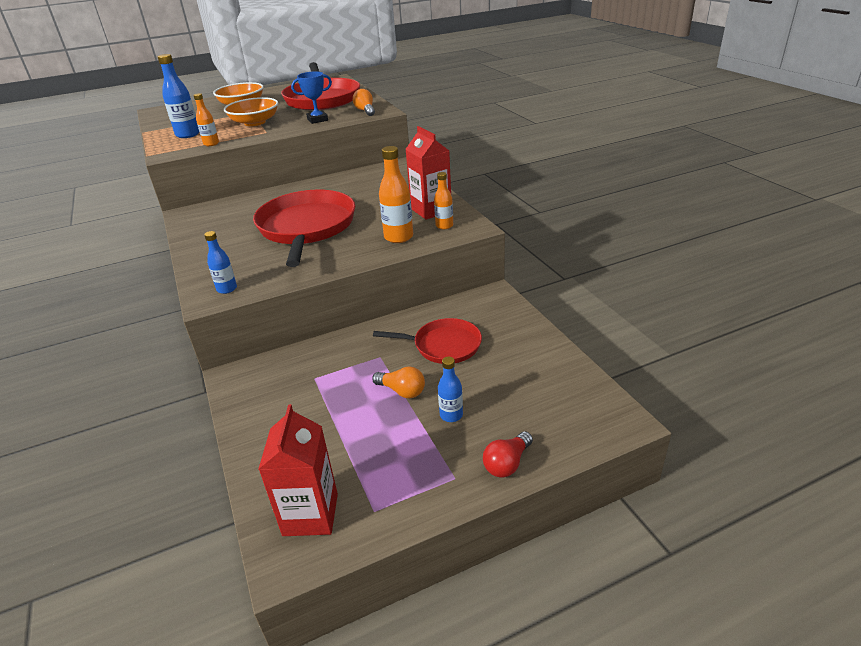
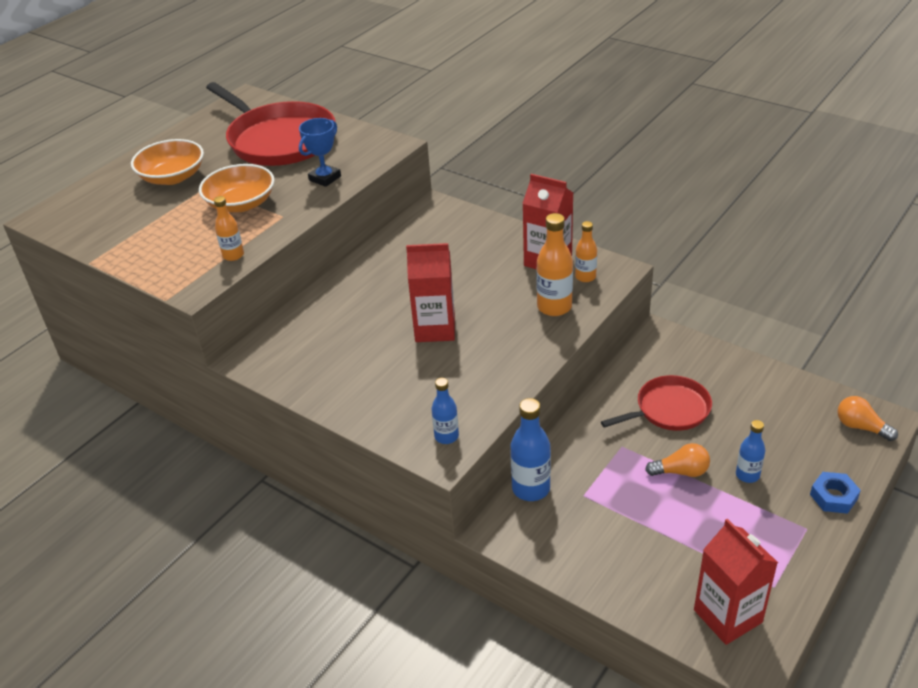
camera: 30 degrees left, 5 degrees up
(188, 134) = (172, 249): blue bottle -> blue bottle (531, 488)
(306, 228) = (435, 329): red pan -> red carton
(365, 111) = (369, 148): orange light bulb -> orange light bulb (861, 427)
(507, 463) = (833, 496): red light bulb -> blue nut

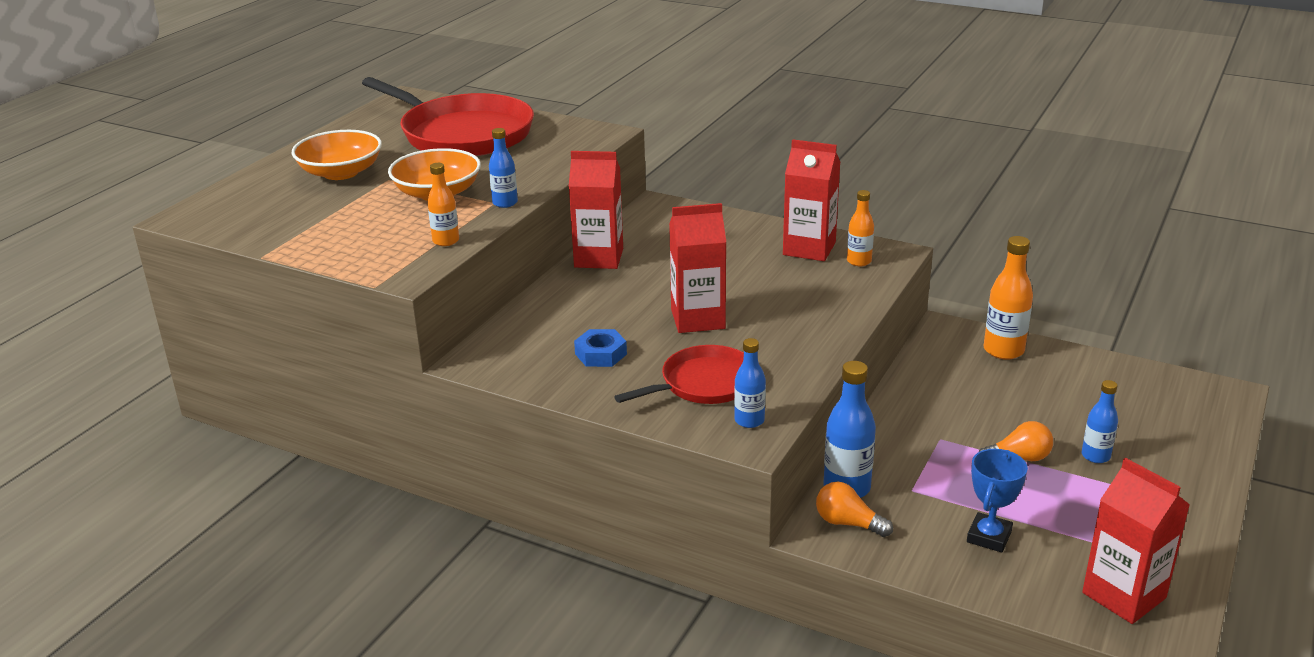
camera: 10 degrees left, 10 degrees down
(291, 217) = (505, 203): none -> blue bottle
(325, 178) = (533, 166): blue trophy -> blue trophy (989, 537)
(373, 259) = (599, 258): none -> red carton
(554, 307) = (833, 291): orange bottle -> orange bottle (1003, 350)
(669, 409) = (983, 399): red pan -> red pan (704, 384)
(833, 496) = (1200, 469): blue nut -> blue nut (600, 354)
(861, 427) = (1205, 402): orange light bulb -> orange light bulb (848, 523)

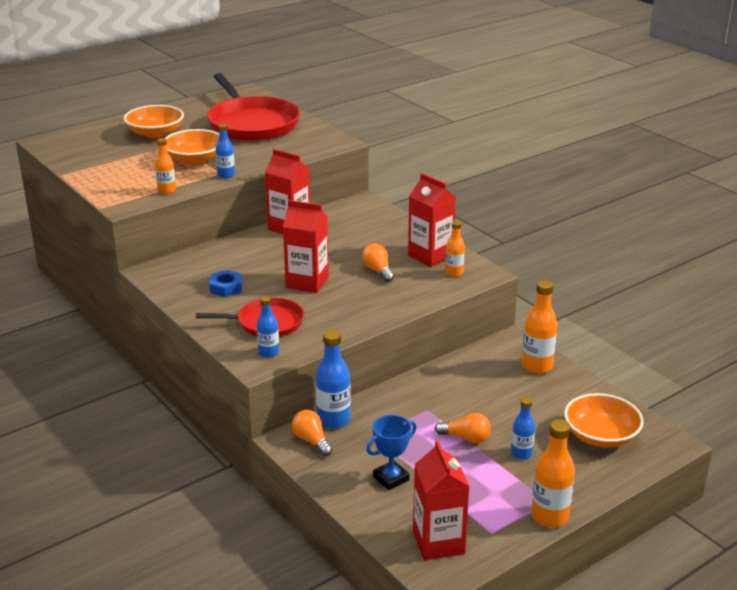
camera: 25 degrees right, 0 degrees up
(768, 282) = (378, 271): none -> orange light bulb
(1152, 408) = (601, 436): none -> orange bowl
(1203, 519) = (550, 517): none -> orange bottle

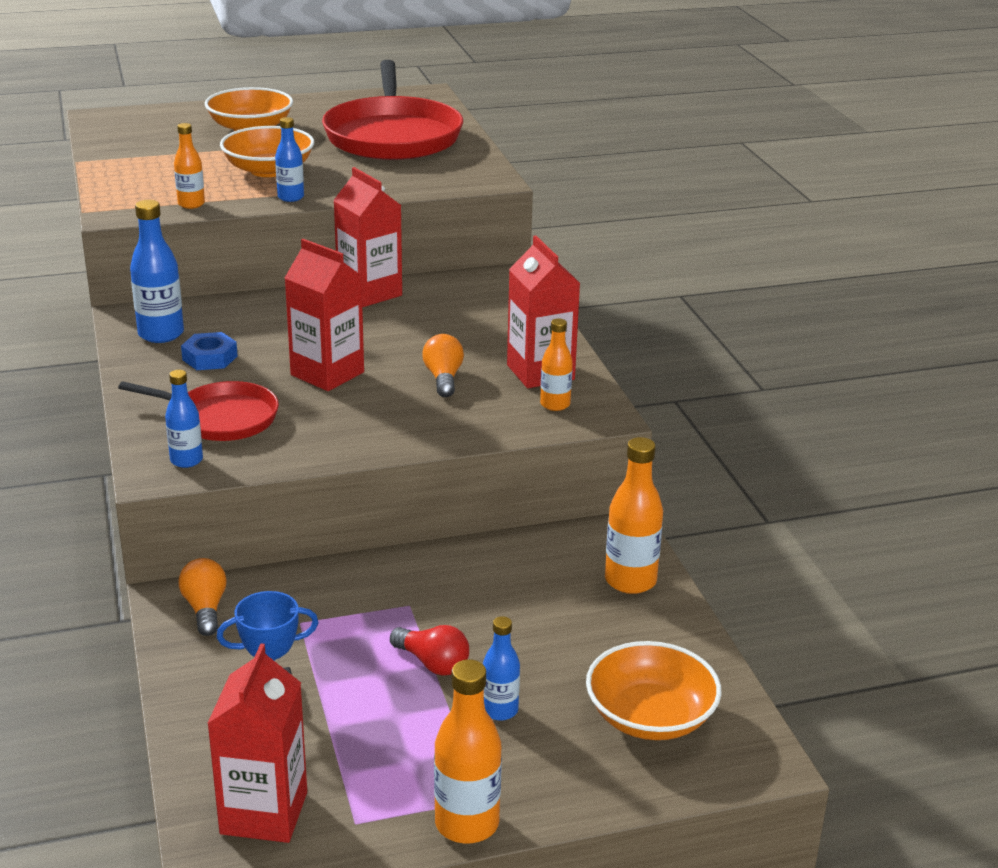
camera: 20 degrees right, 0 degrees up
(333, 420) = (260, 586): blue bottle -> blue bottle (161, 334)
(466, 438) = (432, 663): orange light bulb -> red light bulb

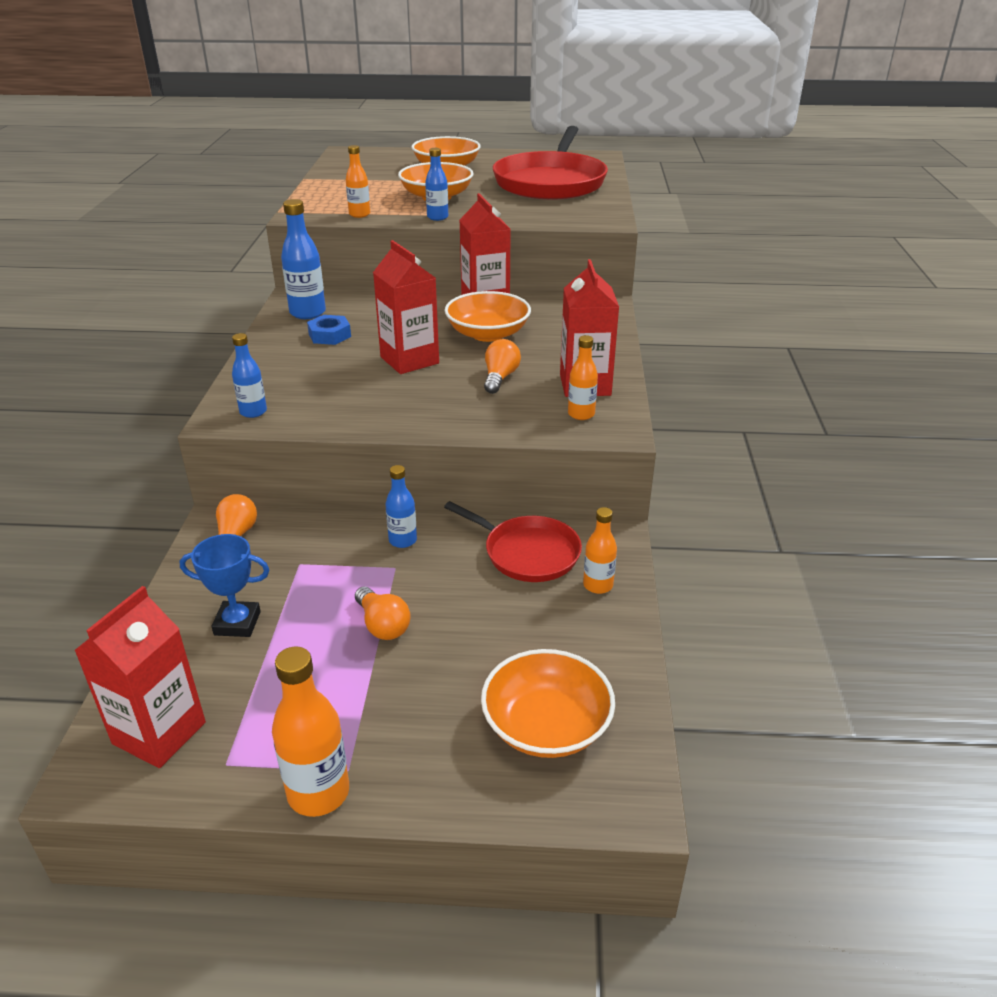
camera: 20 degrees right, 5 degrees up
(221, 418) = (303, 382): red pan -> red pan (527, 553)
(397, 330) = (488, 334): none -> orange bowl
(432, 663) = (382, 625): red light bulb -> orange light bulb
(500, 710) = (413, 684): blue bottle -> blue bottle (403, 540)
(630, 581) = (598, 585): orange bottle -> orange bottle, size x0.62

